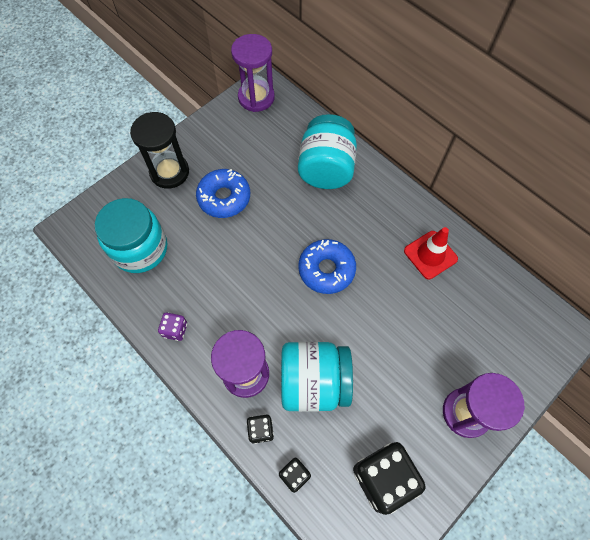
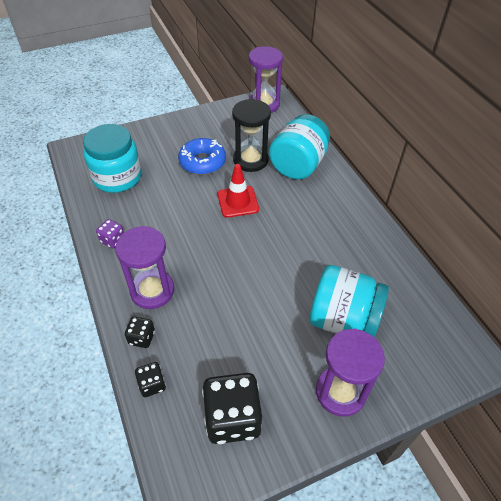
camera: 20 degrees right, 15 degrees down
(169, 172) = (169, 134): black hourglass -> black hourglass (250, 160)
(314, 382) = (207, 316): turquoise jar -> turquoise jar (342, 319)
(326, 269) = (262, 236): blue donut -> none
(430, 255) = (363, 253): red traffic cone -> red traffic cone (238, 202)

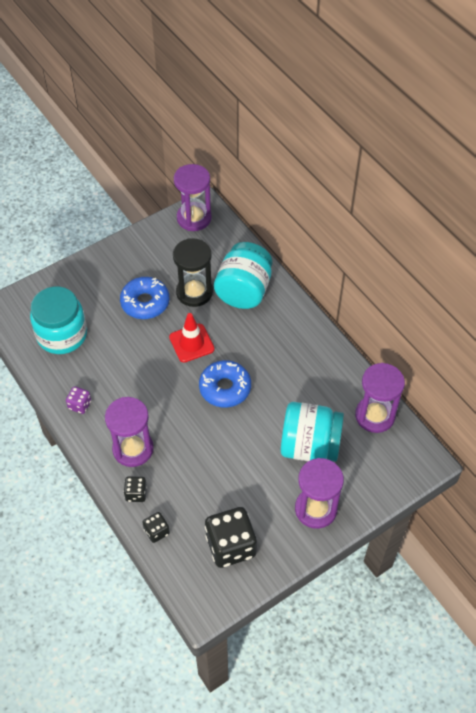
camera: 10 degrees left, 5 degrees up
(262, 247) = (225, 388): none -> blue donut
(419, 299) = (375, 415): none -> purple hourglass

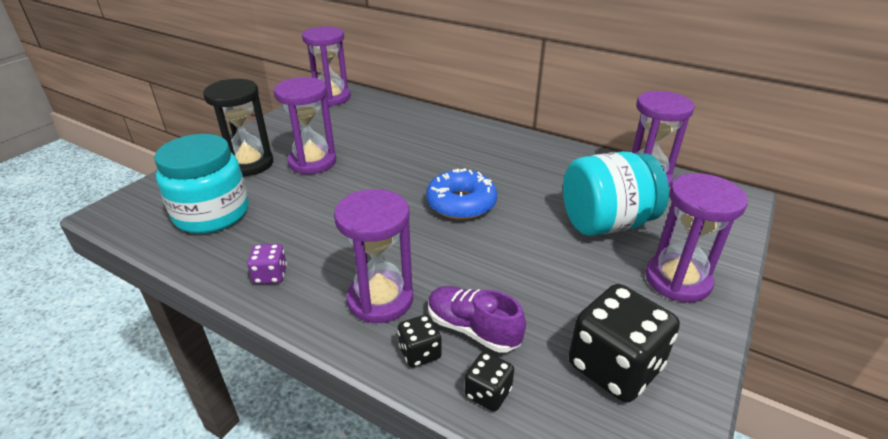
camera: 25 degrees left, 20 degrees down
(145, 302) = (312, 162): blue donut -> purple hourglass
(172, 491) = (472, 329): none -> purple shoe
(191, 343) = (391, 178): red traffic cone -> none
(194, 292) = (366, 142): black hourglass -> black hourglass (249, 164)
(244, 291) = (421, 129): turquoise jar -> none

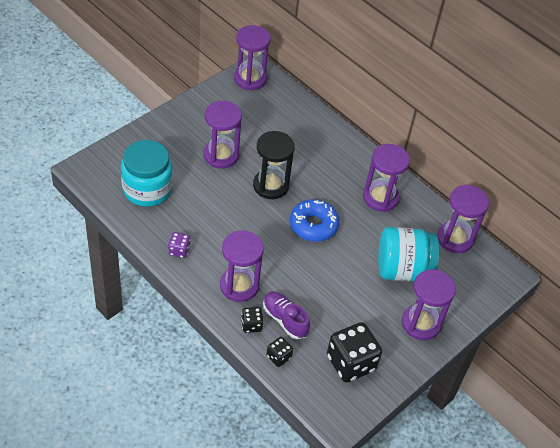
camera: 10 degrees right, 15 degrees up
(249, 164) = (175, 145): black hourglass -> black hourglass (270, 185)
(530, 161) = (380, 198): none -> purple hourglass

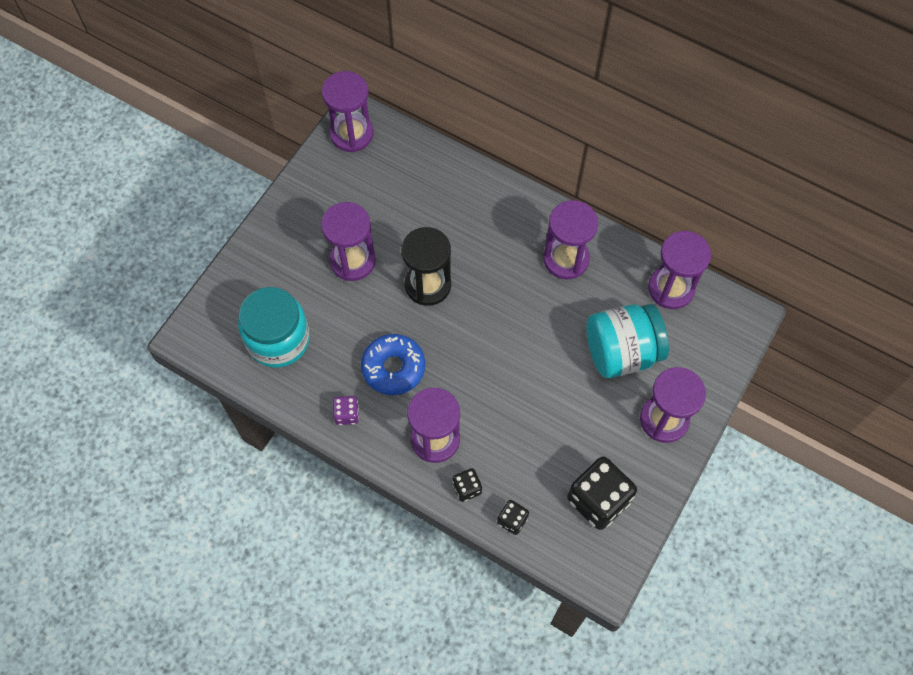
camera: 10 degrees left, 15 degrees up
(284, 320) = (503, 468): purple shoe -> none
(313, 225) = (497, 325): blue donut -> blue donut (393, 368)

